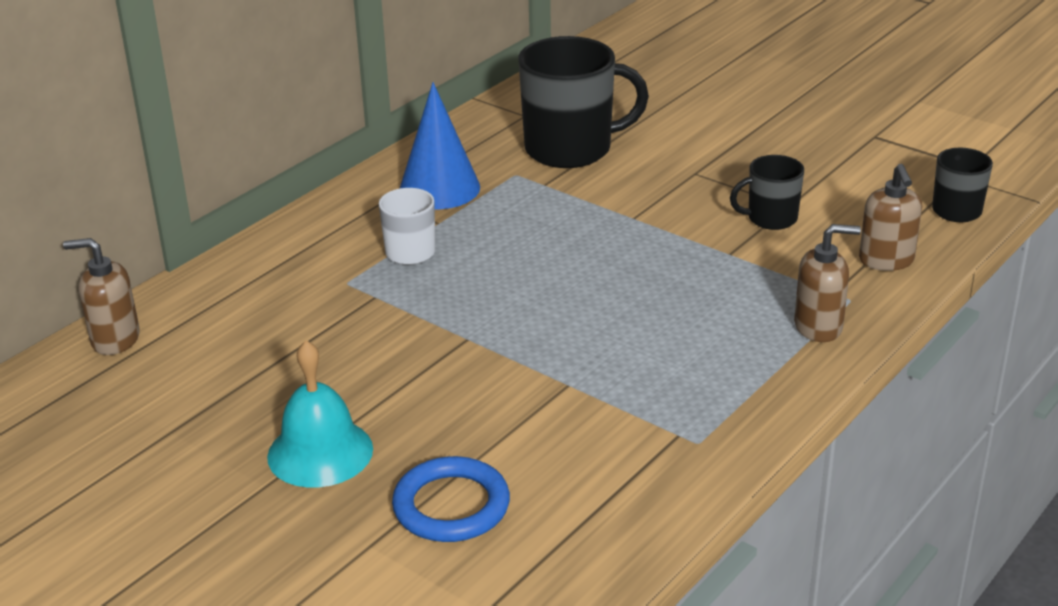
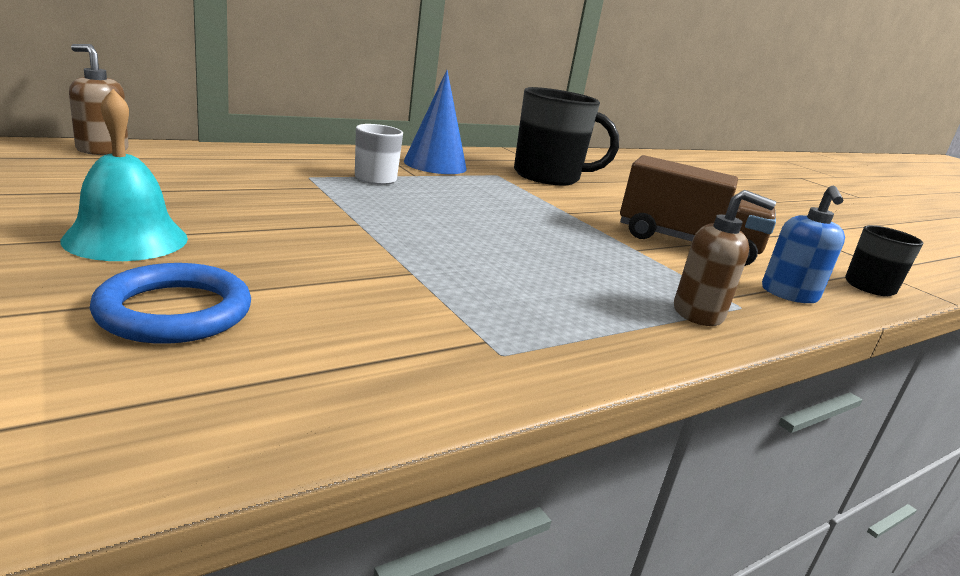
camera: 15 degrees right, 10 degrees down
(770, 218) = (686, 243): black mug -> brown truck
(886, 261) = (789, 294): brown soap dispenser -> blue soap dispenser

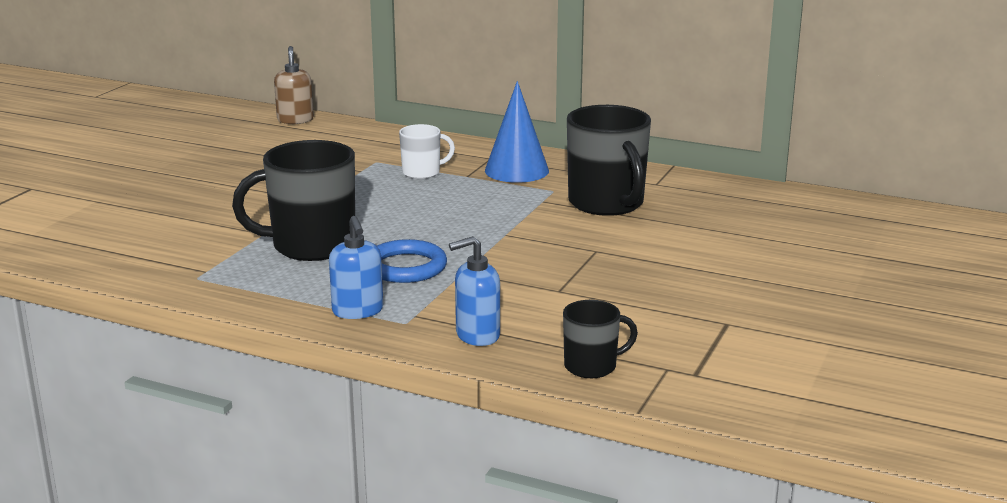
camera: 60 degrees right, 0 degrees up
(126, 239) = (184, 178): turquoise bell -> none
(175, 311) = (130, 215): blue ring -> blue ring (405, 267)
(489, 269) = (311, 246): none -> black mug
(686, 243) = (530, 284): brown truck -> none
(698, 313) = (358, 311): brown soap dispenser -> blue soap dispenser

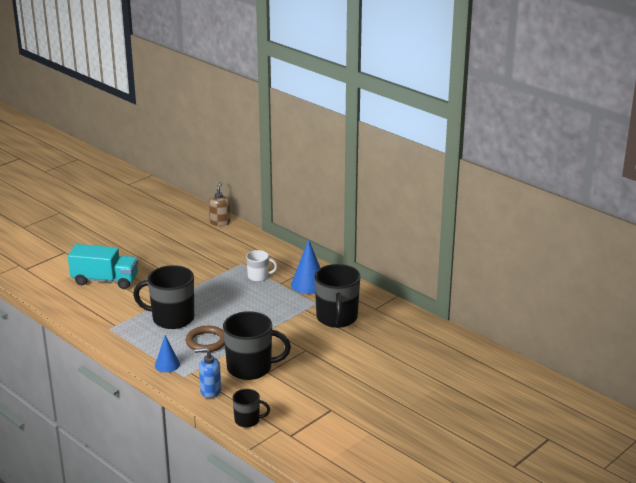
camera: 20 degrees right, 5 degrees up
(139, 214) = (105, 280): none -> turquoise truck
(358, 311) = (167, 365): blue soap dispenser -> blue cone
(405, 267) = (206, 342): blue ring -> brown ring
(523, 290) = (251, 368): none -> black mug

